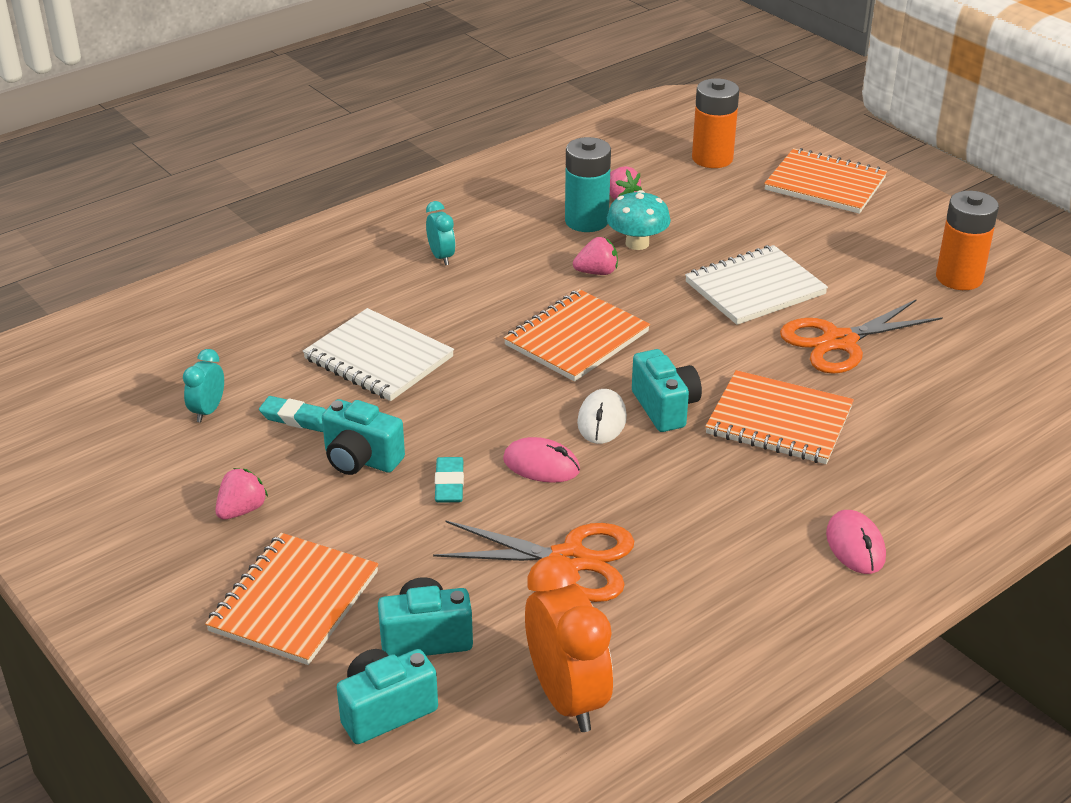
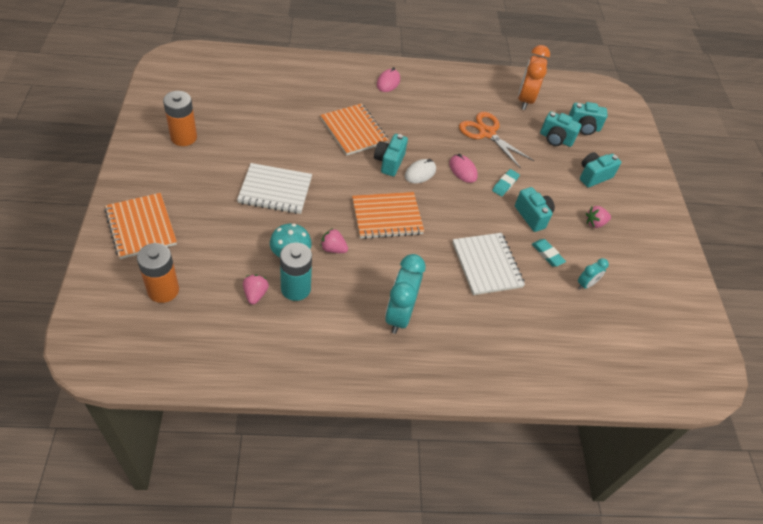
camera: 150 degrees left, 15 degrees up
(294, 601) = (593, 176): orange notebook -> turquoise camera
(441, 257) = (399, 315): turquoise clock -> turquoise clock, size x1.94
(839, 341) = (281, 144): orange scissors -> none

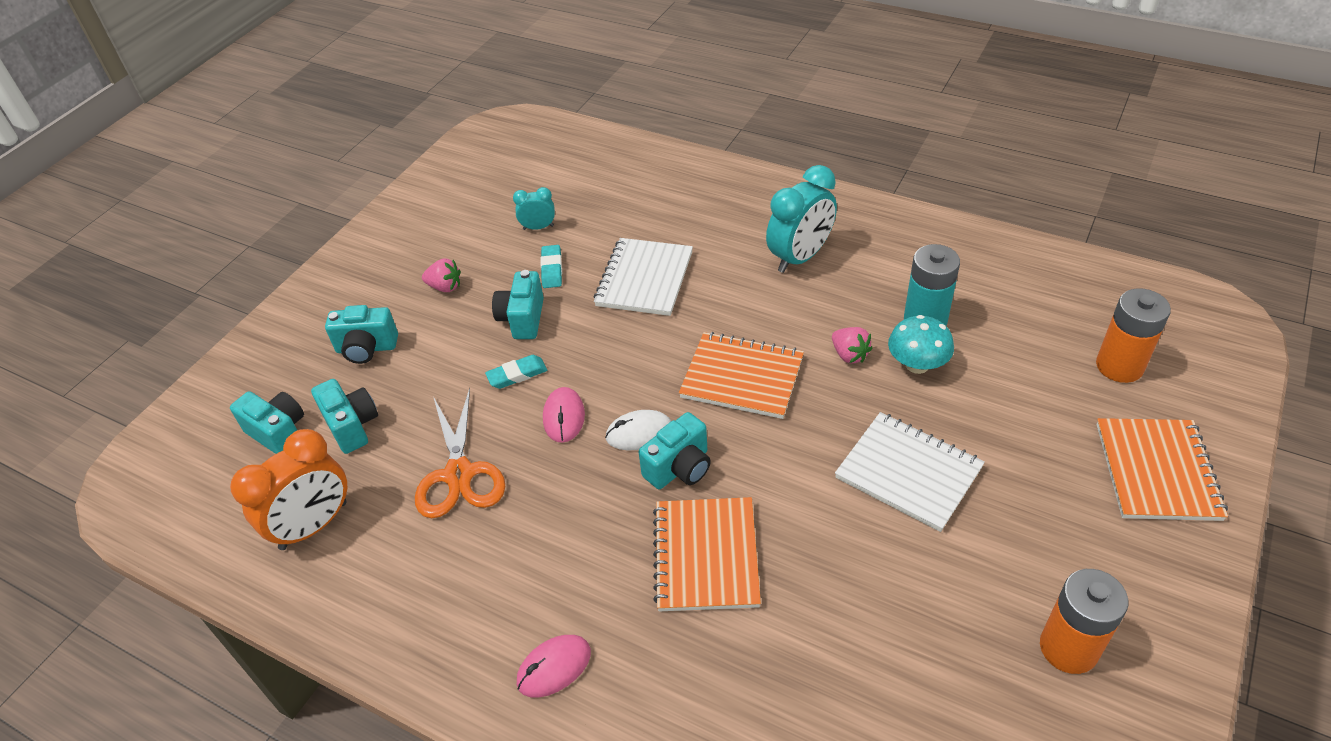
camera: 140 degrees left, 5 degrees down
(255, 294) = (984, 327): pink strawberry -> none

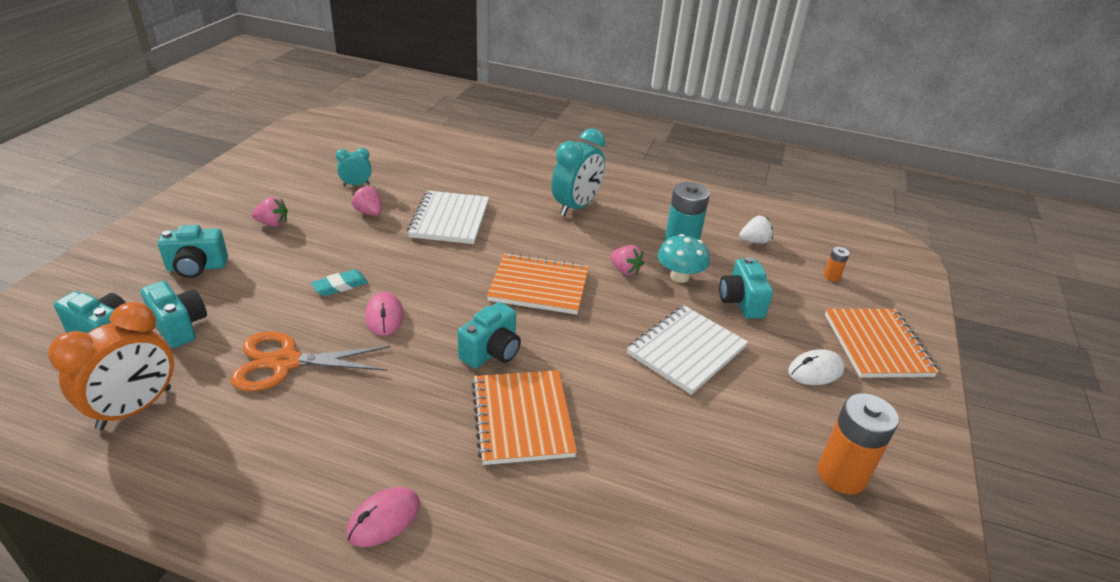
camera: 15 degrees left, 10 degrees down
(459, 474) = (285, 362): orange scissors -> orange scissors turned 105 degrees clockwise
(522, 319) = (344, 246): turquoise camera -> turquoise camera (741, 302)
(552, 269) = (369, 212): turquoise eraser -> pink strawberry
(639, 433) = (453, 327): white mouse -> white mouse (815, 370)
(908, 473) = (686, 351): white notebook -> white notebook turned 75 degrees counterclockwise
(1025, 310) = (754, 241): none -> white strawberry
(1119, 366) = (831, 276): orange battery -> orange battery, size x0.46

